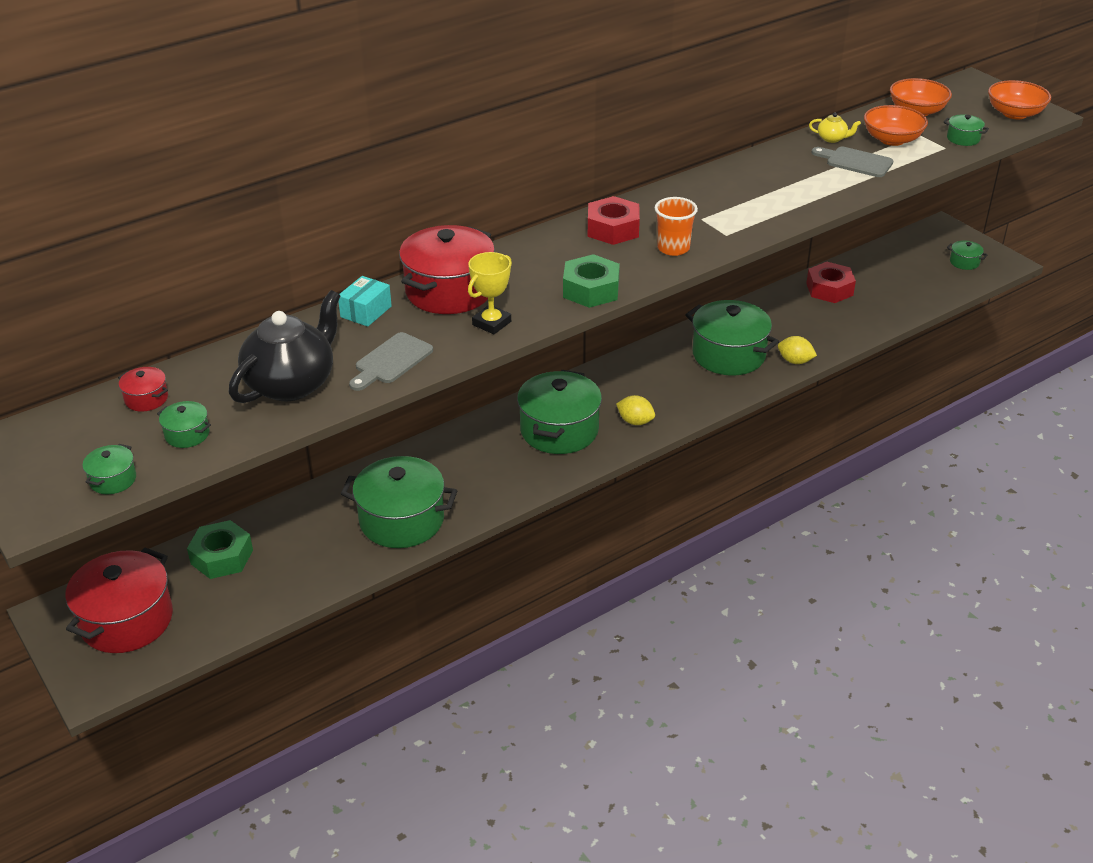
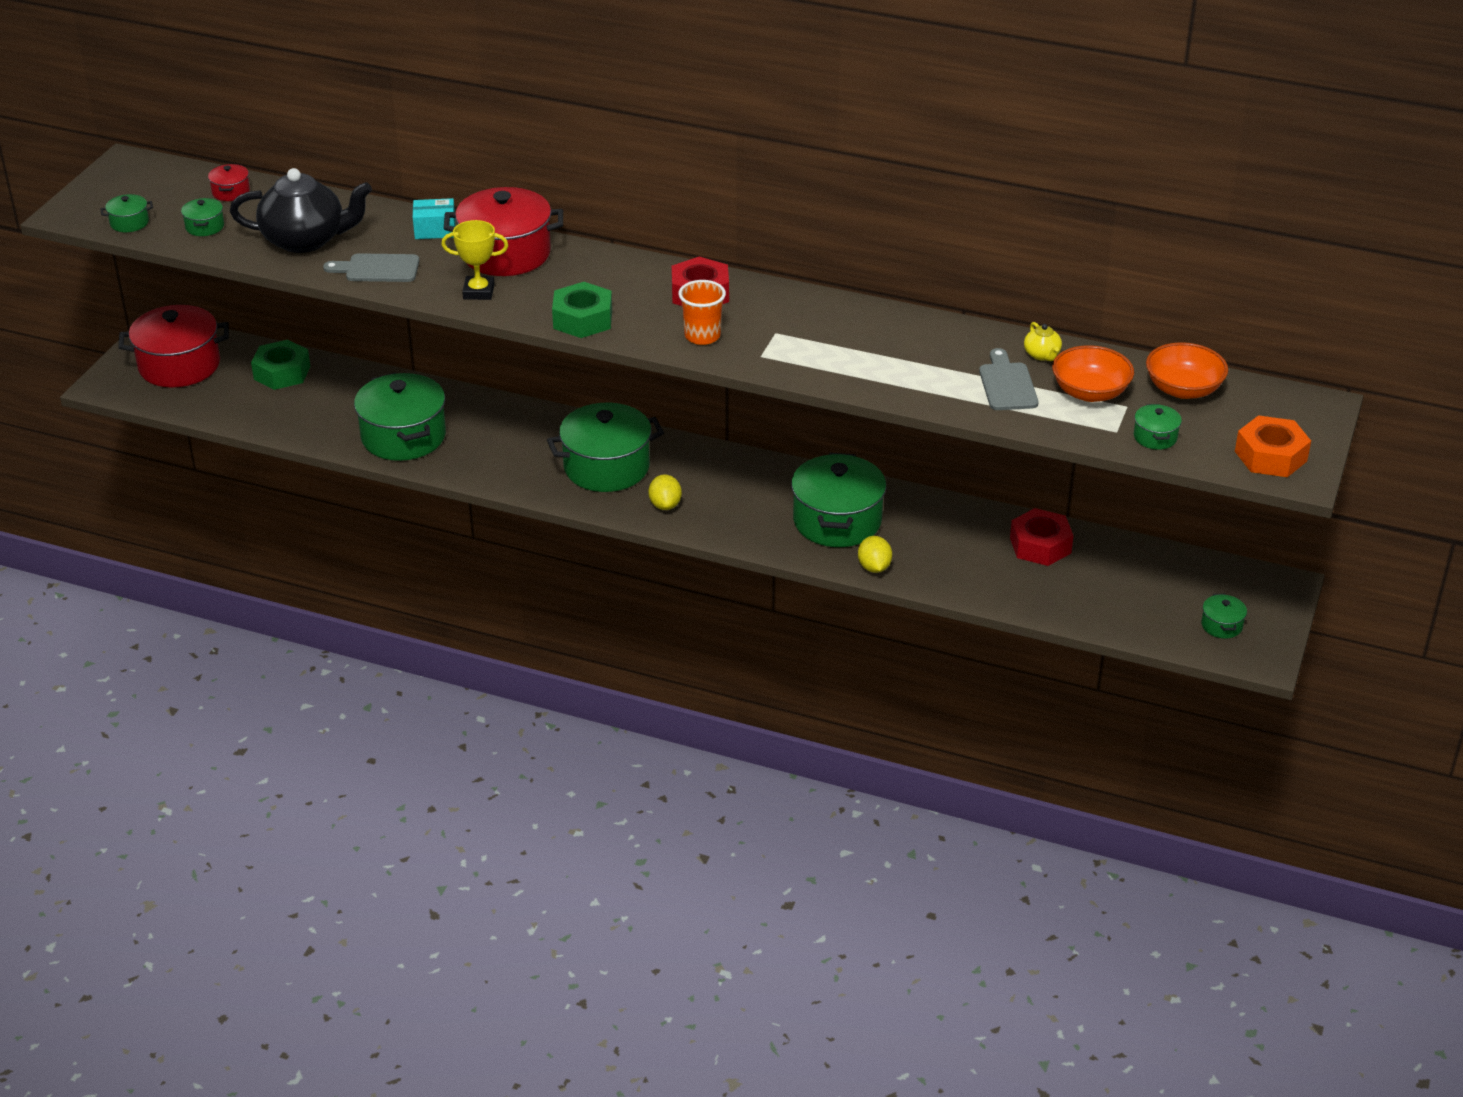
camera: 55 degrees right, 0 degrees up
(1014, 113) = (1270, 456): orange bowl -> orange nut

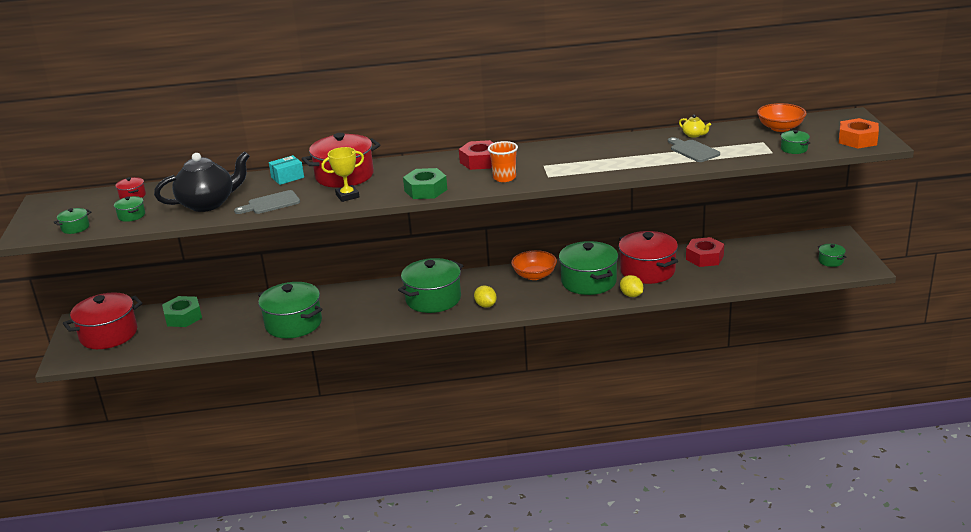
camera: 25 degrees left, 10 degrees down
(936, 535) = (647, 271): none -> red pot
(1090, 392) = (738, 142): orange bowl -> orange bowl (534, 275)

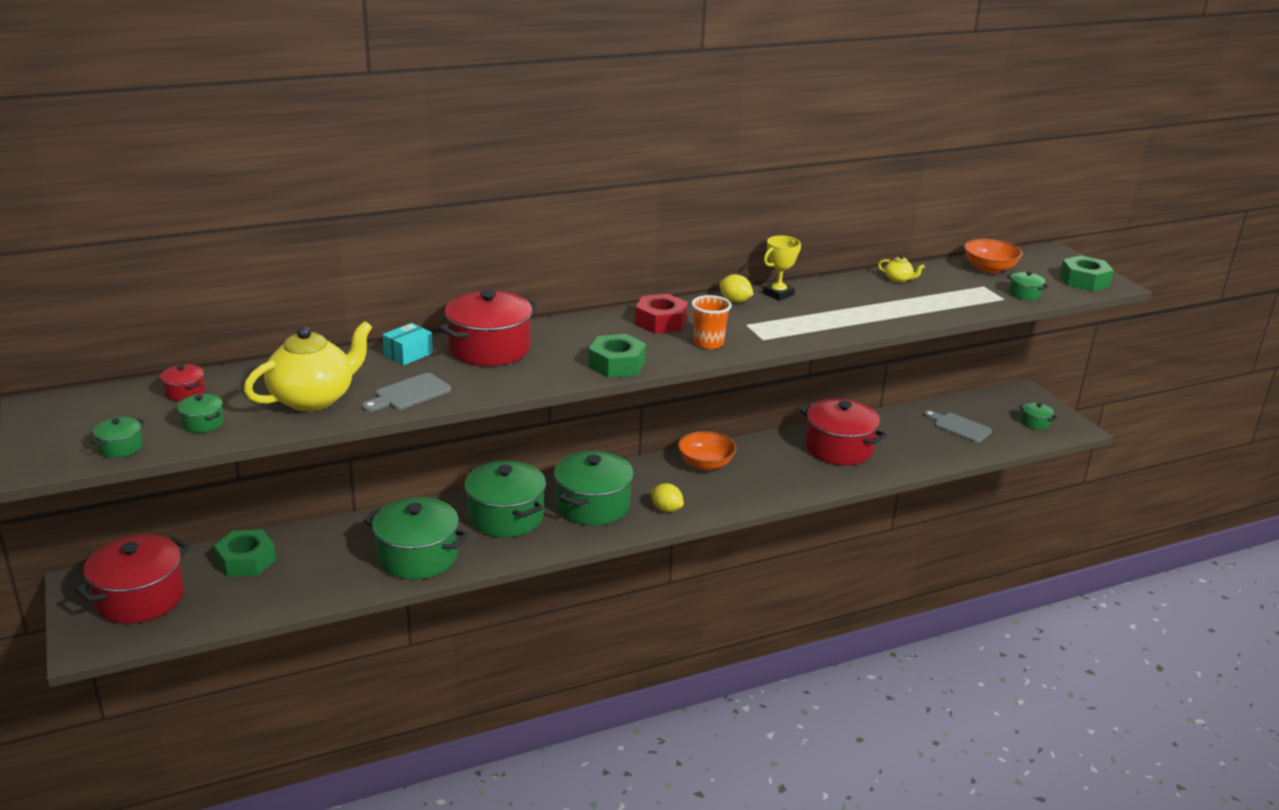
camera: 20 degrees left, 0 degrees up
(208, 204) = (314, 399): black teapot -> yellow teapot
(347, 196) = (514, 377): yellow trophy -> yellow trophy (778, 294)
(588, 281) = (777, 467): green pot -> green pot (506, 517)
(631, 295) = (838, 481): yellow lemon -> yellow lemon (735, 301)
(693, 150) = (912, 299): grey cutting board -> grey cutting board (959, 427)
(704, 257) = (894, 427): red nut -> none
(857, 140) = (1084, 281): orange nut -> green nut

